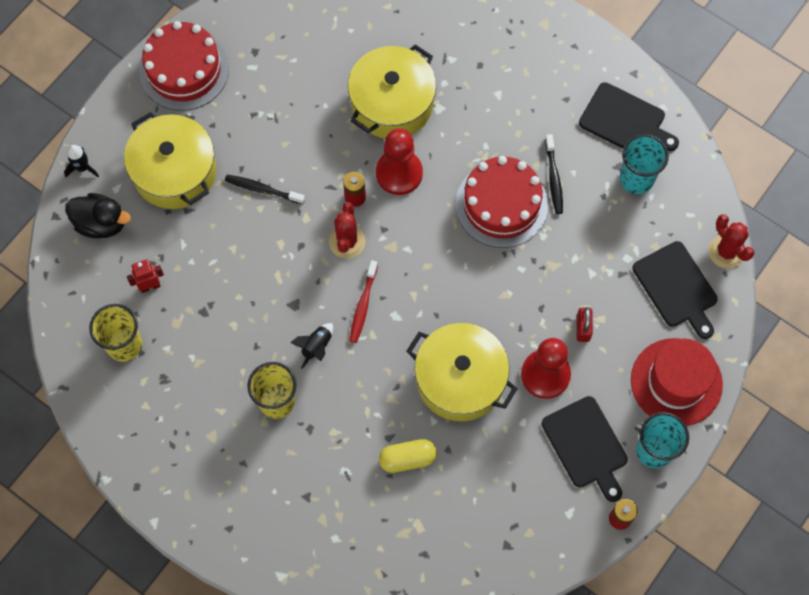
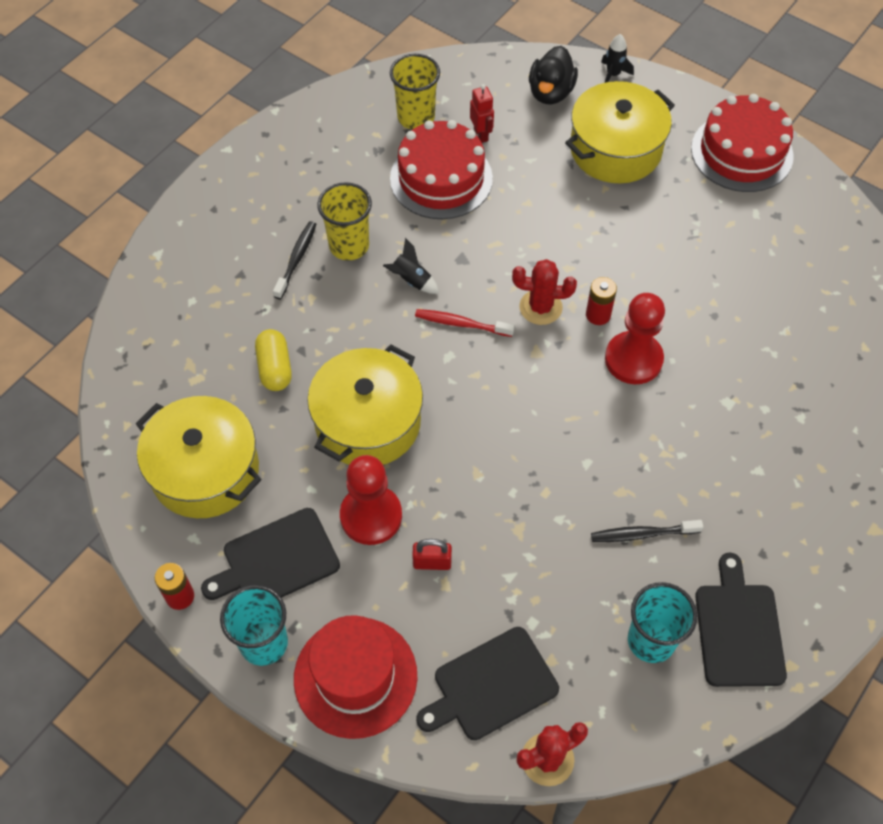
camera: 90 degrees right, 10 degrees down
(263, 190) = (600, 227): black toothbrush -> black toothbrush (296, 259)
(392, 103) = (727, 352): yellow pot -> yellow pot (205, 471)
(501, 204) = (599, 471): red cake -> red cake (441, 178)
(625, 121) = (738, 629): black cutting board -> black cutting board turned 150 degrees clockwise

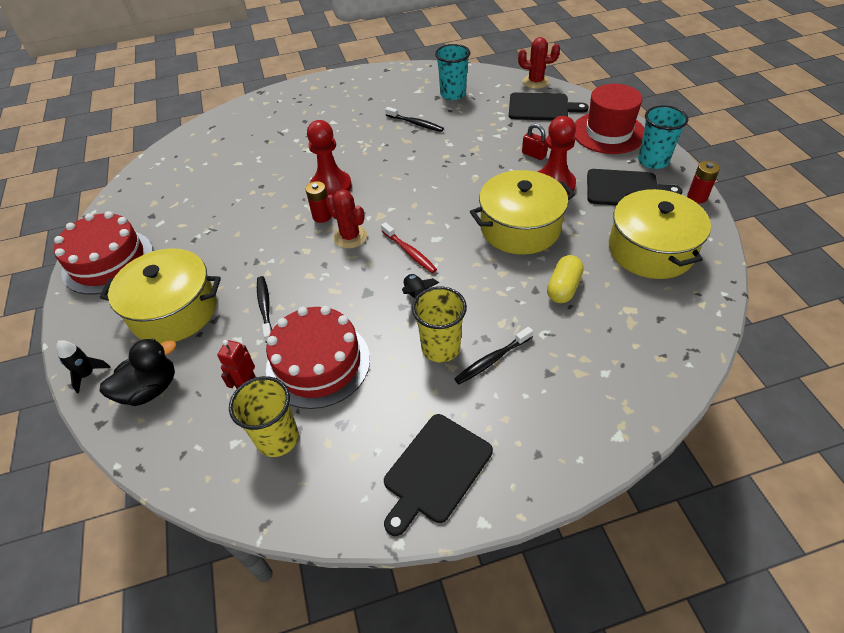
camera: 140 degrees left, 10 degrees down
(538, 194) = (265, 308): none -> black toothbrush
(738, 629) = (411, 84): black cutting board -> black cutting board (435, 470)

